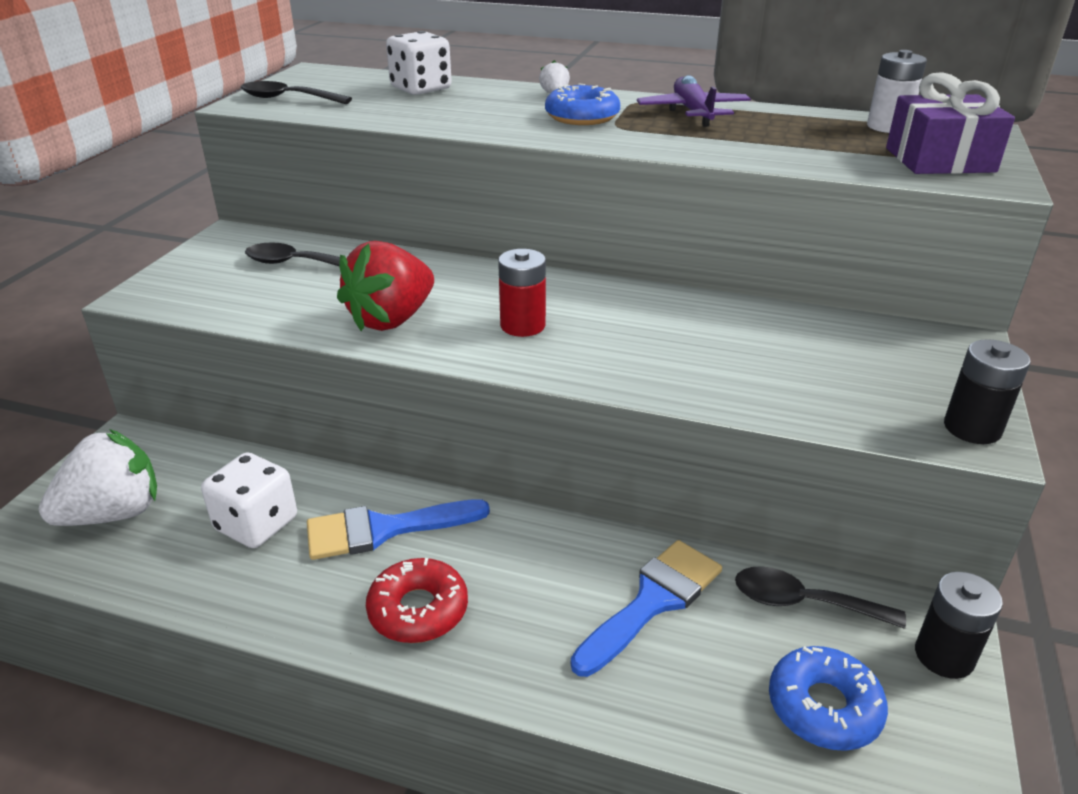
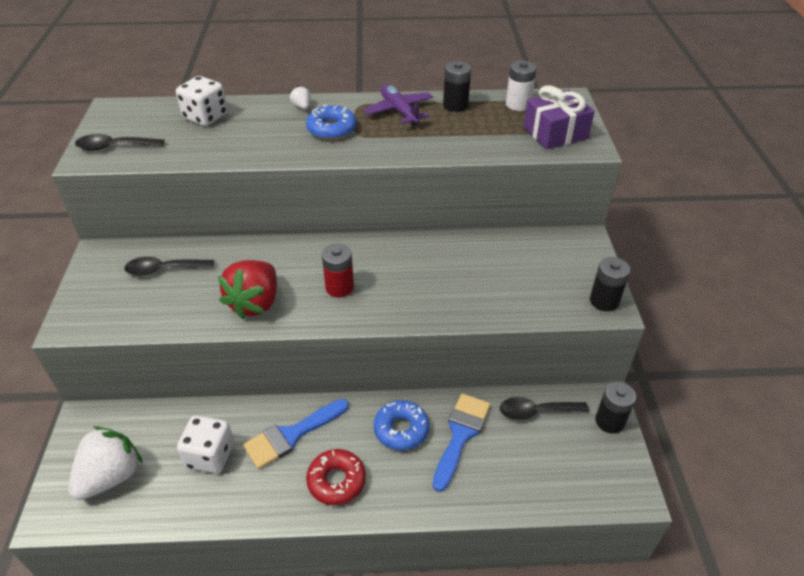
camera: 20 degrees left, 10 degrees up
(783, 117) = (455, 105): none -> black battery
(824, 707) = (563, 468): blue donut -> blue donut (401, 429)

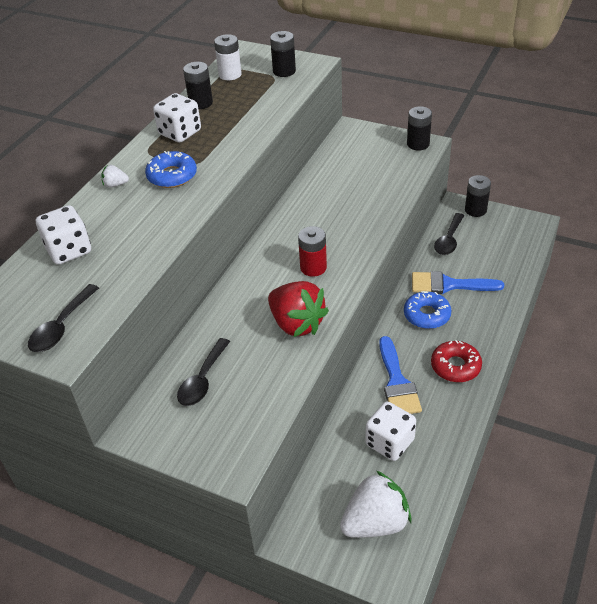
camera: 60 degrees left, 0 degrees up
(111, 476) = (375, 522): white strawberry -> white strawberry turned 90 degrees clockwise
(399, 111) = (180, 133): purple plane -> white dice
(460, 435) = (449, 285): blue brush -> blue brush turned 45 degrees counterclockwise
(555, 133) = (284, 71): purple gift -> black battery

